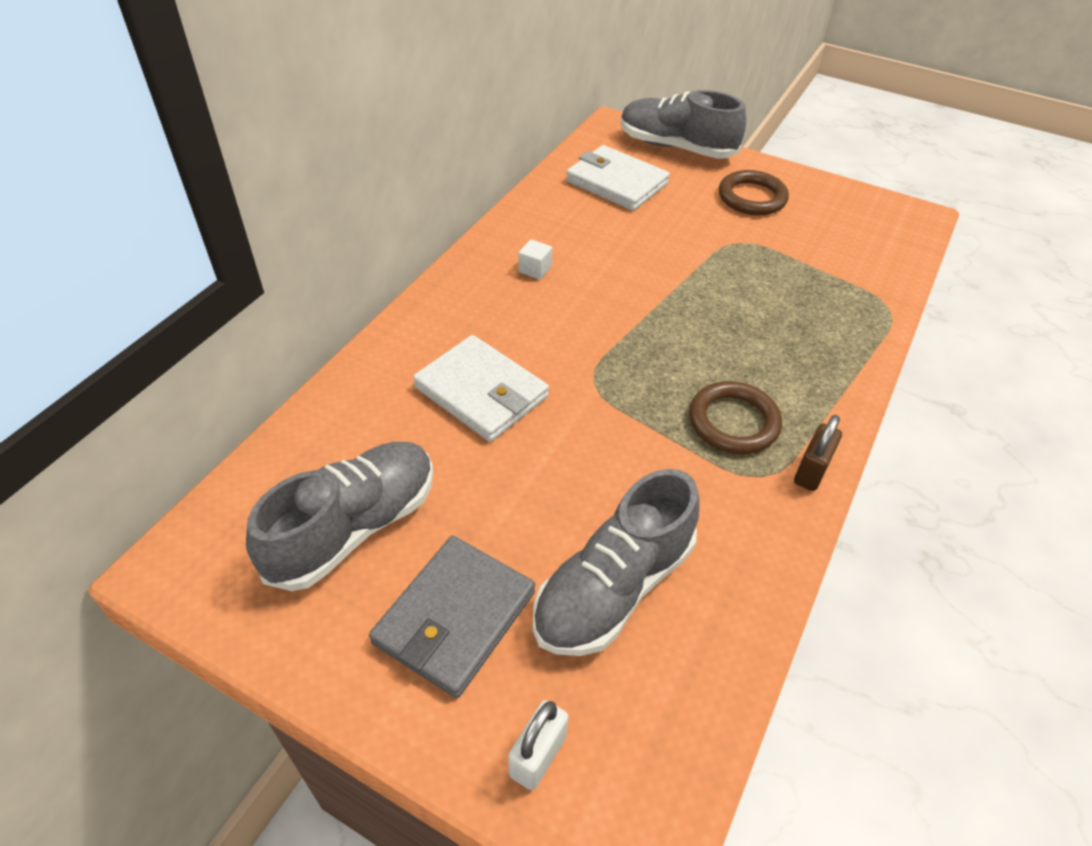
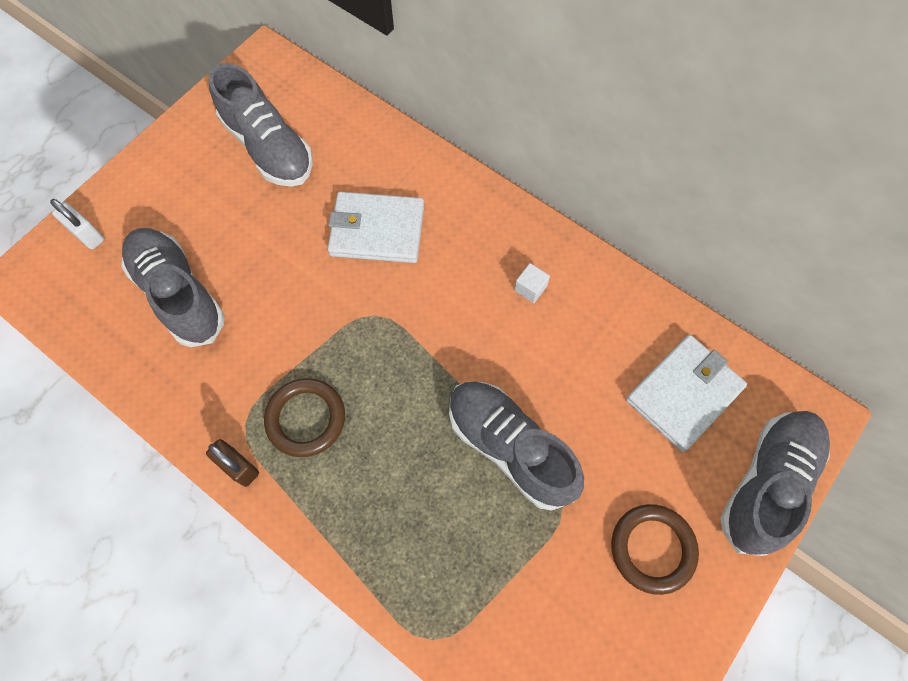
camera: 100 degrees right, 20 degrees up
(454, 618) = (186, 200): grey wallet -> none
(481, 392) = (377, 230): white wallet -> white wallet turned 45 degrees clockwise
(702, 274) = (510, 447): none -> grey shoe

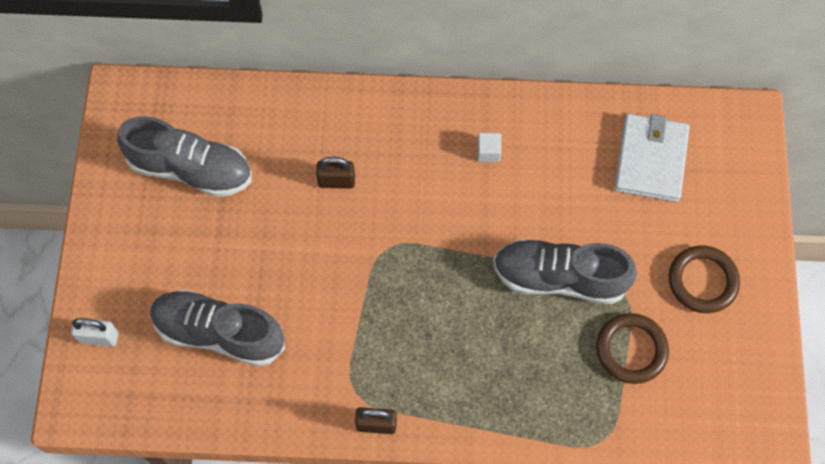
camera: 35 degrees left, 0 degrees up
(306, 418) = (397, 357): brown ring -> brown ring (631, 350)
(377, 230) = (336, 181): white wallet -> brown padlock
(766, 483) = (746, 186): grey shoe -> none

